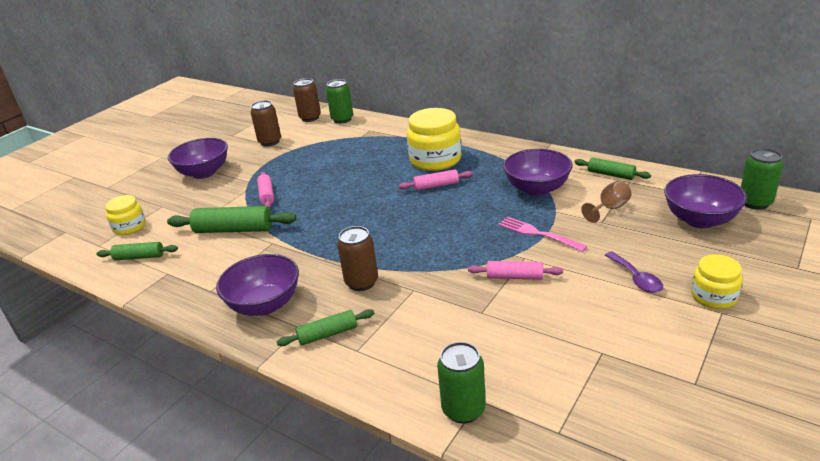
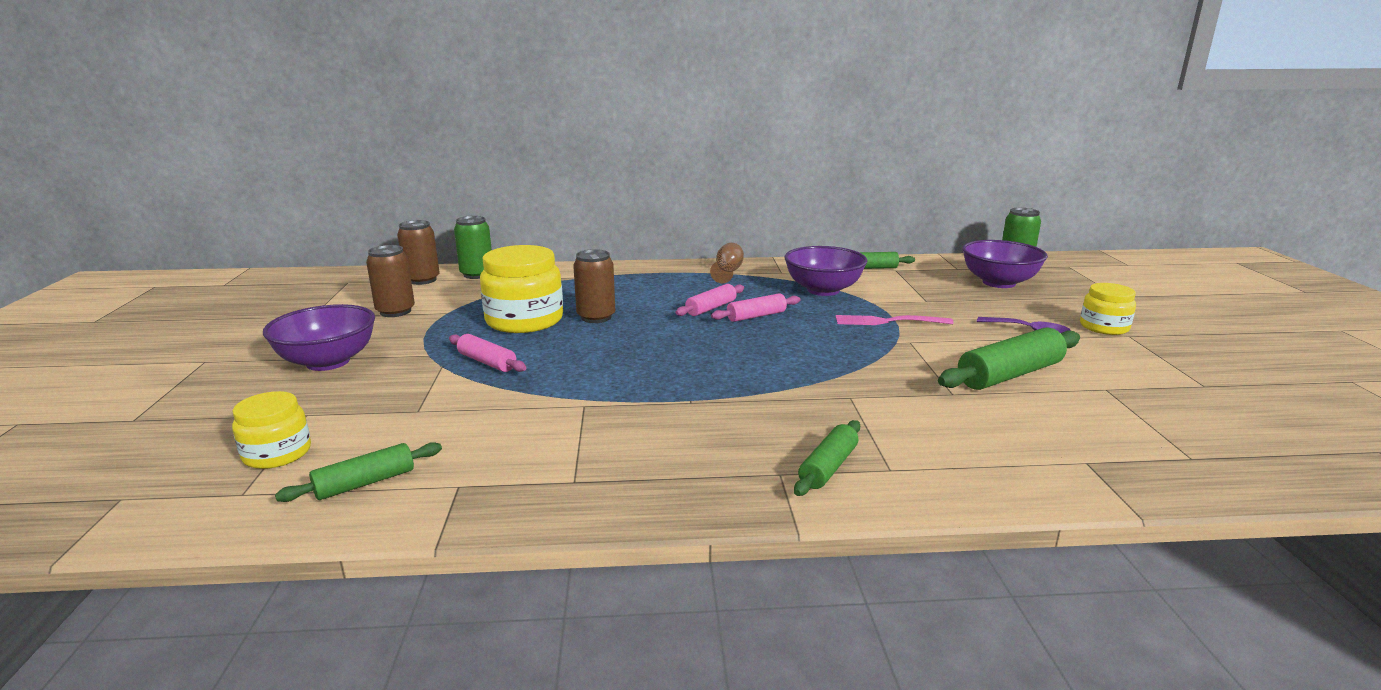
camera: 40 degrees left, 10 degrees down
(234, 230) = (496, 408): green rolling pin -> green rolling pin (1010, 375)
(265, 304) = (689, 468): purple bowl -> none
(361, 282) = (778, 408): brown can -> brown can (596, 317)
(435, 160) = (669, 288): yellow jar -> yellow jar (524, 320)
(463, 409) = (1089, 475): green can -> none
(514, 277) = (929, 358): pink rolling pin -> pink rolling pin (756, 316)
(609, 209) = (915, 290): brown goblet -> brown goblet (728, 272)

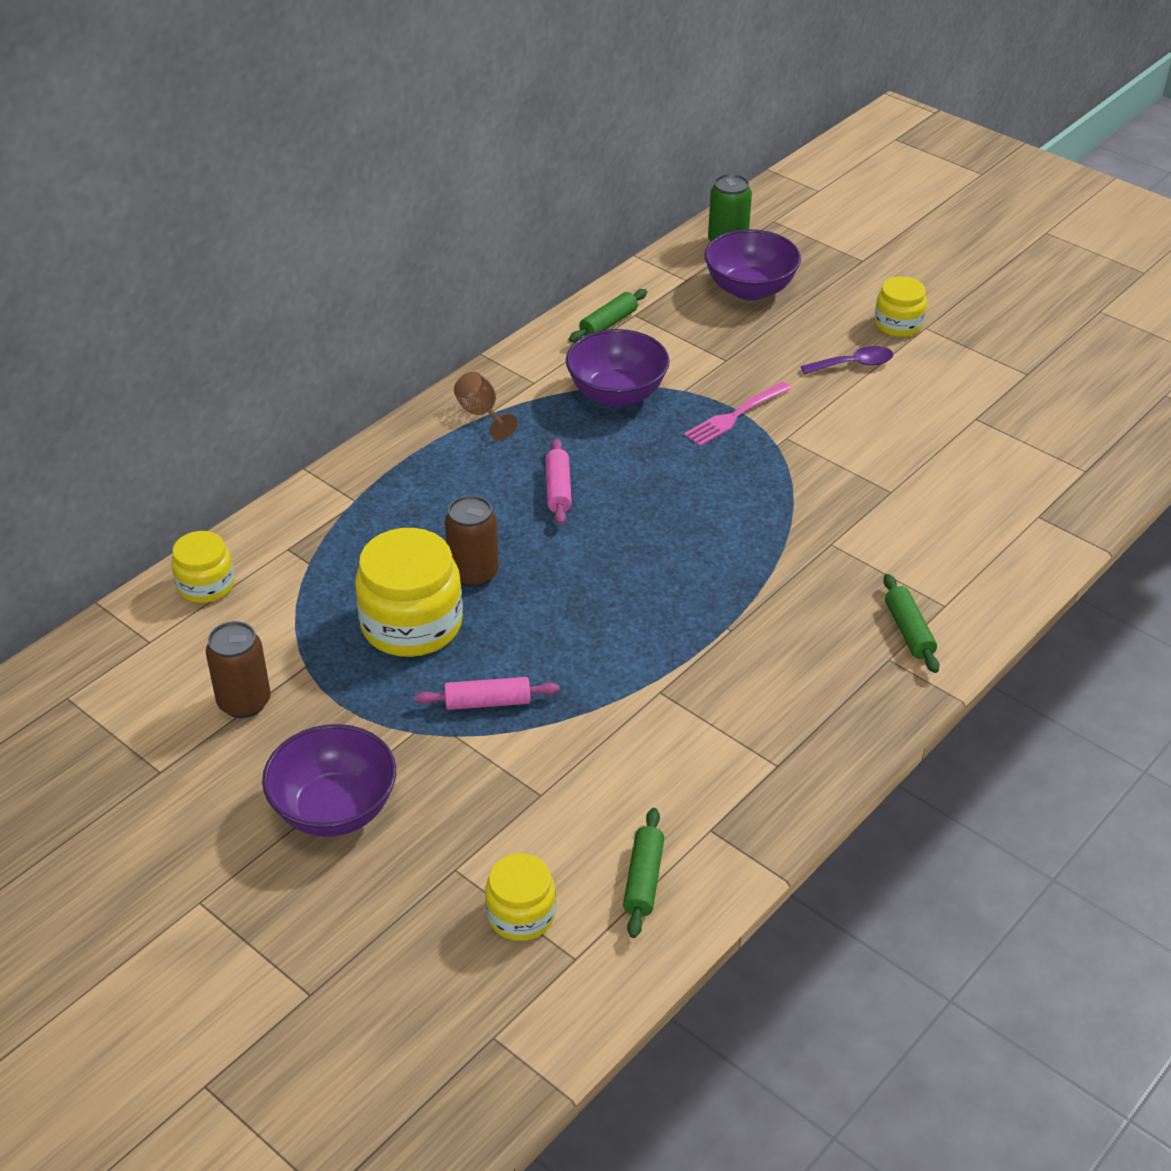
camera: 45 degrees left, 20 degrees up
(422, 280) = (158, 635): brown can -> none
(477, 274) = (206, 585): green can -> yellow jar
(756, 316) = (617, 477): pink rolling pin -> none
(1010, 375) = (902, 440): green rolling pin -> none

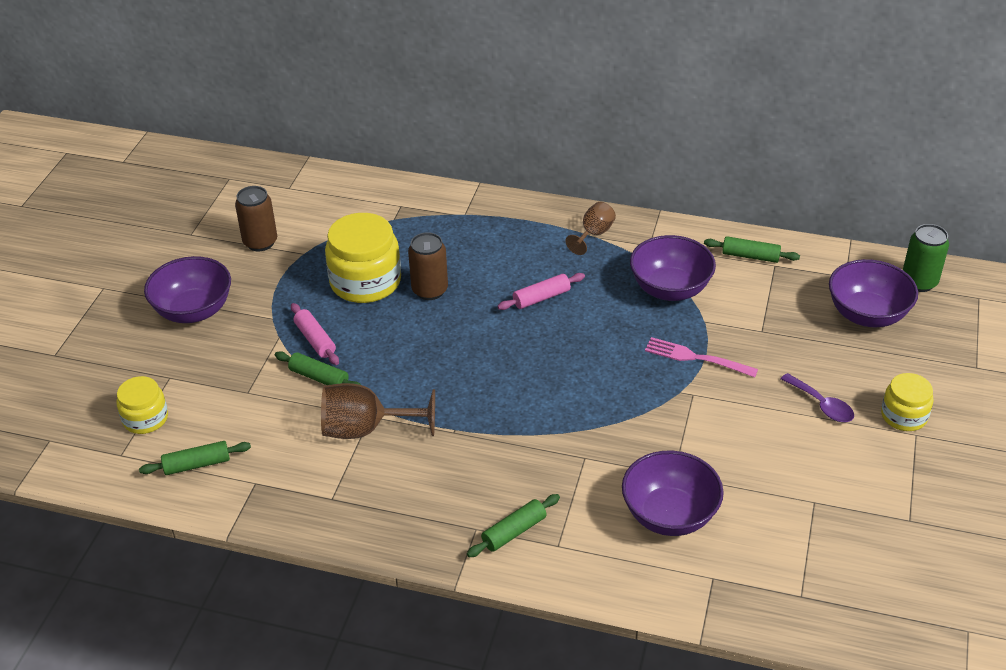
camera: 65 degrees right, 0 degrees up
(206, 585) = (348, 188): yellow jar -> none
(561, 718) = (319, 378): none -> green rolling pin
(680, 702) = (366, 429): none -> brown goblet
(944, 514) = (669, 515): none -> purple bowl

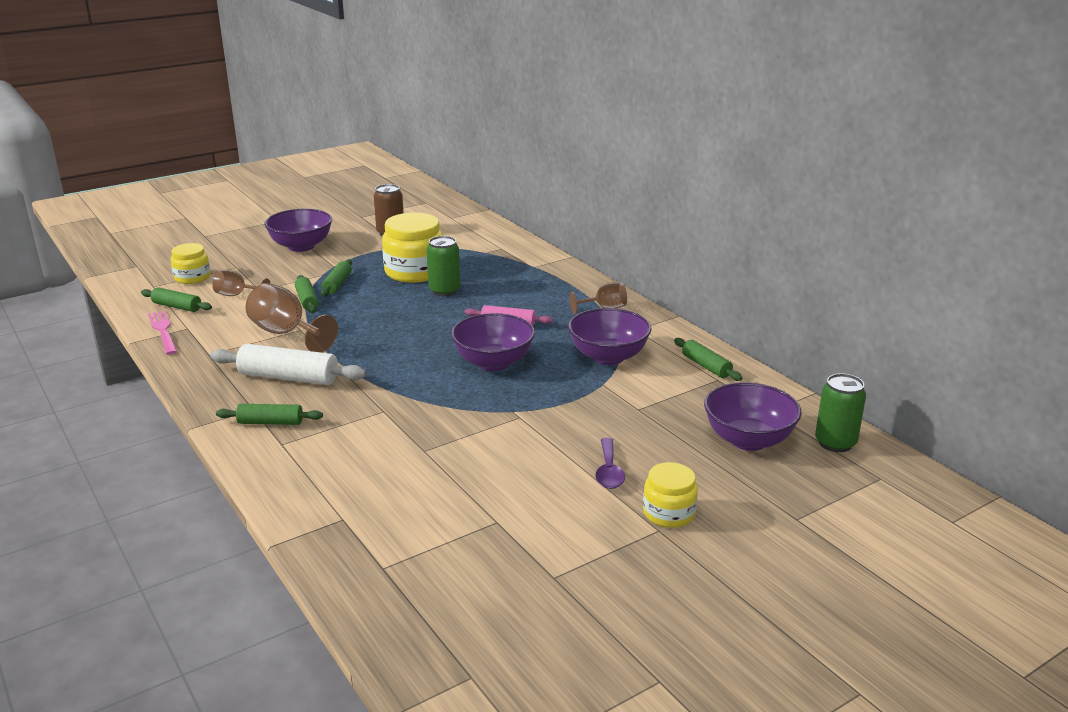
camera: 40 degrees right, 15 degrees down
(236, 413) = (237, 295): none -> brown goblet
(315, 340) = (337, 284): pink rolling pin -> green rolling pin
(430, 290) = (444, 291): brown can -> green can
(450, 476) = (288, 377): none -> white rolling pin
(669, 515) = (379, 469): purple bowl -> purple bowl (493, 363)
(696, 358) = (559, 399): pink fork -> pink fork (163, 331)

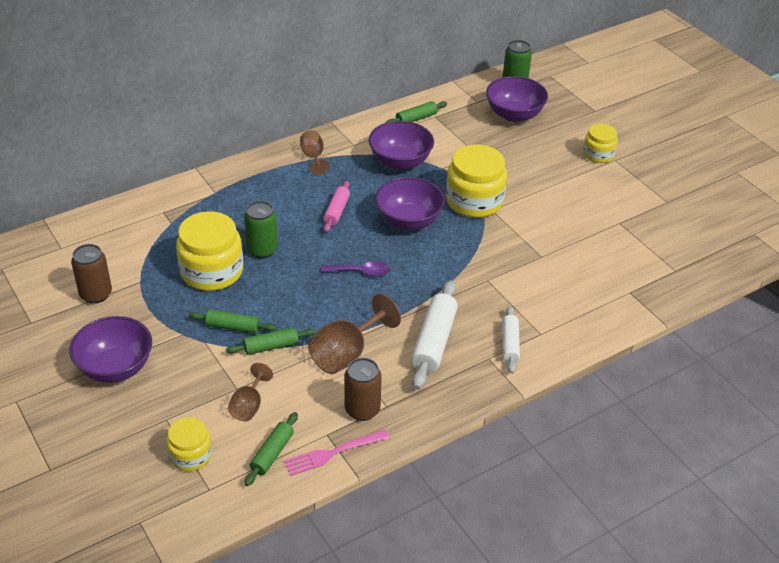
camera: 90 degrees left, 15 degrees up
(209, 342) = (362, 410): none -> brown can
(270, 422) = (509, 344): green rolling pin -> white rolling pin
(536, 405) = (474, 201): none -> yellow jar
(609, 471) = (557, 173): purple spoon -> purple spoon (361, 272)

